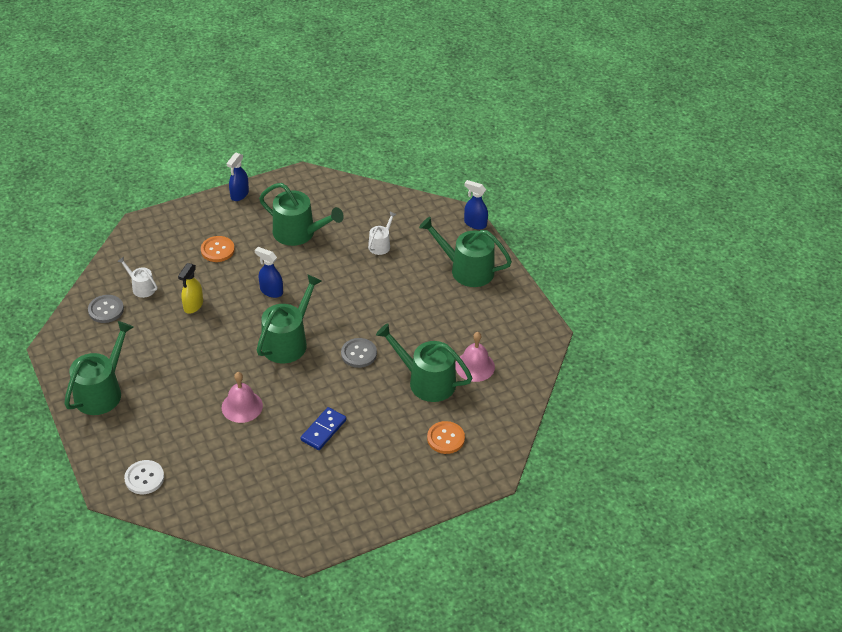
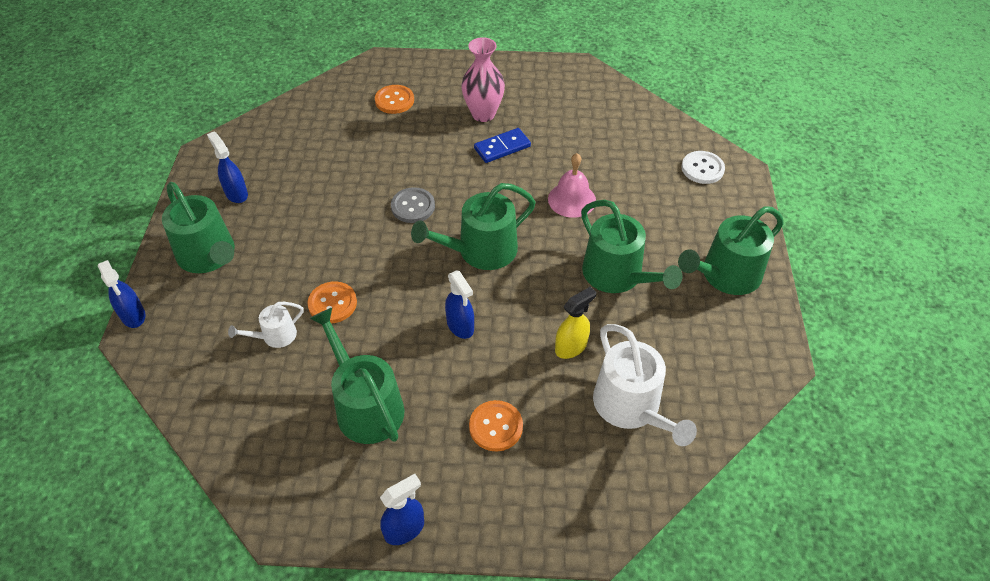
camera: 150 degrees left, 5 degrees up
(106, 310) = (692, 390): grey button -> none
(141, 287) = (631, 407): white watering can -> white watering can, size x1.91
(360, 456) = (483, 114): none -> pink vase
(362, 273) = (332, 303): none -> orange button
(426, 381) = (367, 153): green watering can -> green watering can (617, 275)
(475, 366) = (308, 149): pink bell -> none
(492, 313) = (236, 193): none -> blue spray bottle

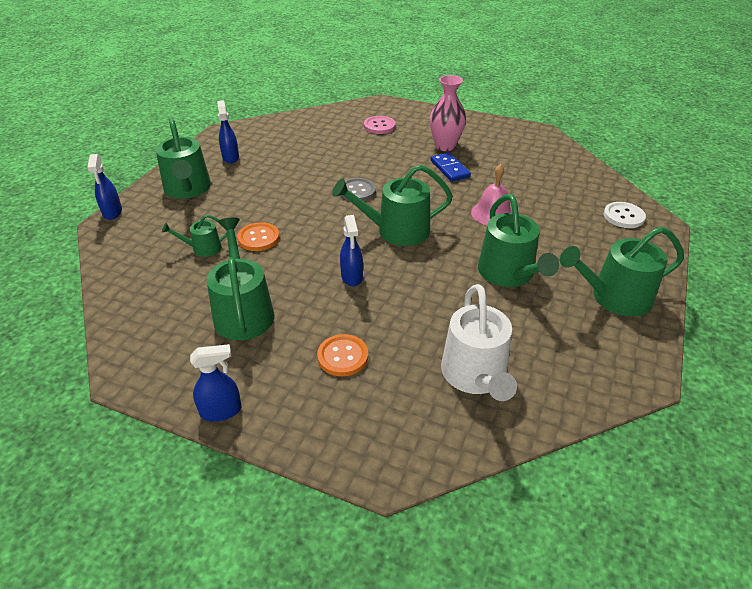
camera: 20 degrees right, 10 degrees down
(275, 336) = (203, 248): white watering can -> green watering can
(394, 100) = (379, 126): orange button -> pink button
(502, 147) = (450, 169): blue domino -> blue domino turned 75 degrees clockwise
(571, 347) = (441, 315): yellow spray bottle -> none

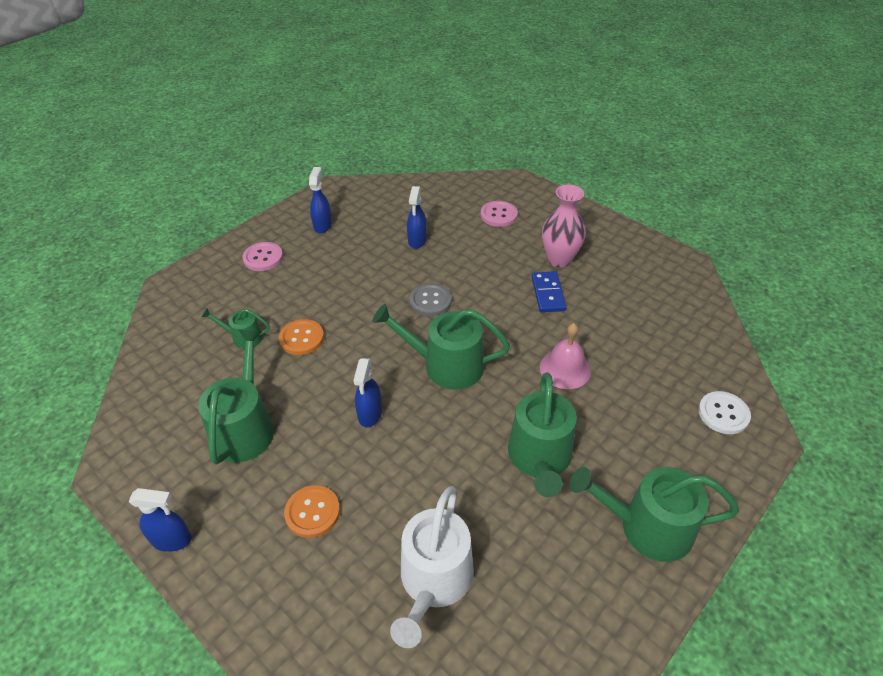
camera: 20 degrees right, 5 degrees up
(112, 212) = (182, 271): blue spray bottle -> blue spray bottle (417, 240)
(188, 189) = (263, 258): green watering can -> pink button

